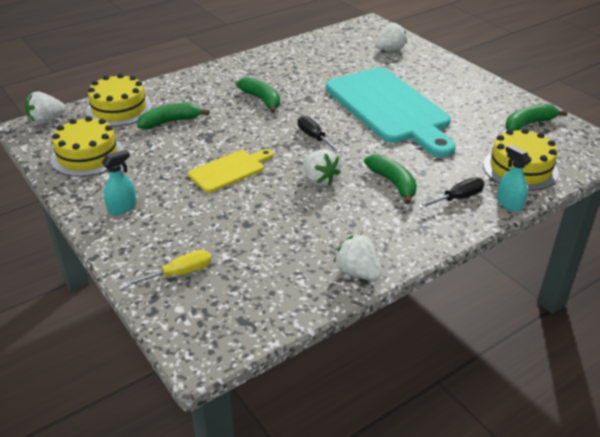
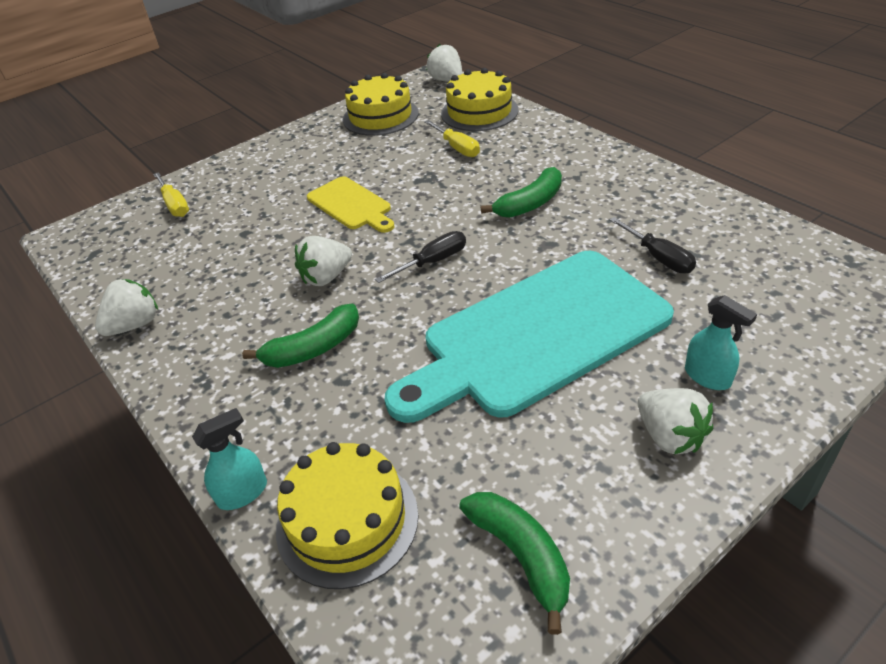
camera: 90 degrees right, 5 degrees up
(122, 208) = (286, 154): turquoise spray bottle -> turquoise spray bottle (707, 377)
(170, 122) = (457, 148): green banana -> yellow screwdriver
(390, 49) = (785, 325): white strawberry -> white strawberry (669, 436)
(457, 198) = (266, 423): black screwdriver -> black screwdriver (658, 257)

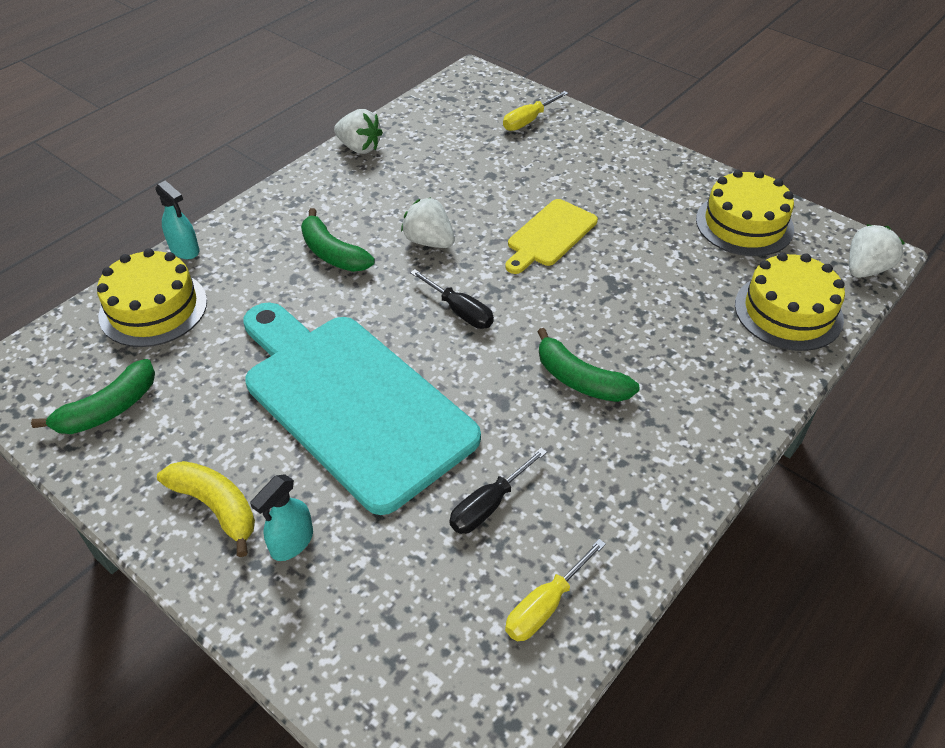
camera: 75 degrees right, 5 degrees up
(457, 148) = (689, 301): yellow screwdriver -> yellow screwdriver (545, 605)
(669, 436) = (216, 507): white strawberry -> yellow banana

